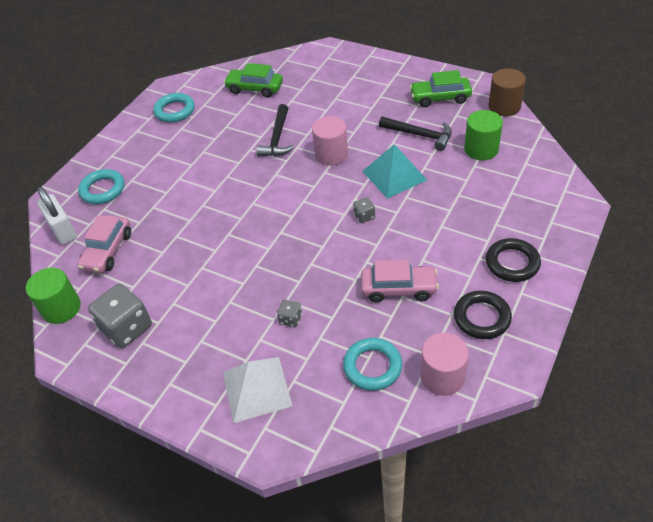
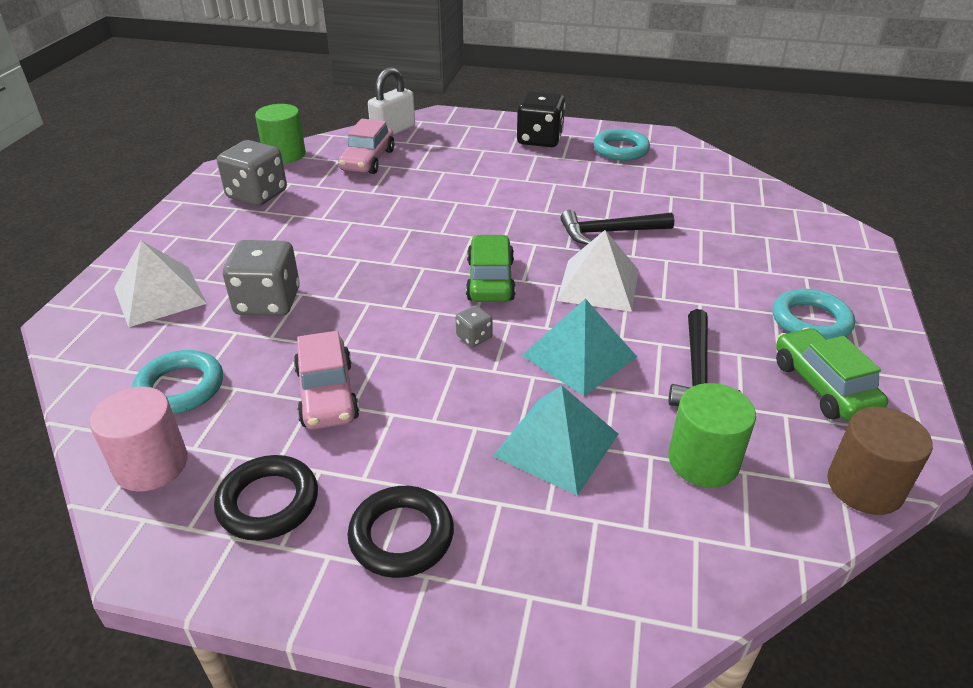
camera: 70 degrees right, 10 degrees down
(103, 189) = (461, 137): turquoise ring -> turquoise ring (810, 321)
(108, 251) = (368, 160): pink car -> pink car turned 75 degrees counterclockwise
(134, 147) = (539, 139): none -> black dice
(255, 88) = (706, 195): green car -> green car (490, 280)
(290, 319) = (268, 302): grey dice -> grey dice, size x2.15
(331, 154) = (598, 285): pink cylinder -> white pyramid
(460, 196) = (556, 444): none -> turquoise pyramid

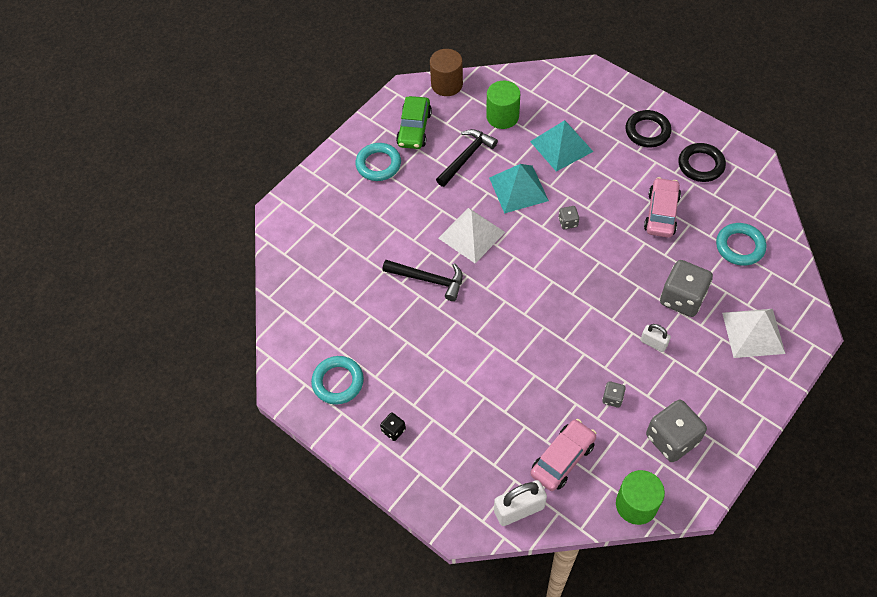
camera: 150 degrees left, 20 degrees up
(151, 465) = (754, 203): pink cylinder -> none
(297, 253) = (653, 343): none -> white padlock
(333, 204) = (612, 398): none -> grey dice
(490, 280) = (535, 264): green car -> none
(539, 139) = (393, 430): black dice -> black dice, size x0.47

